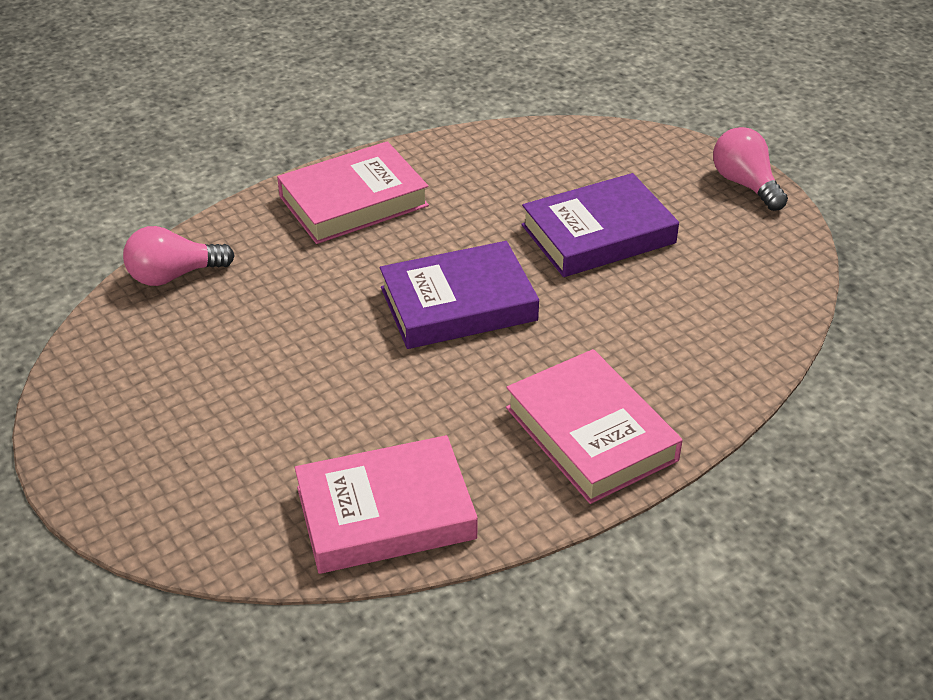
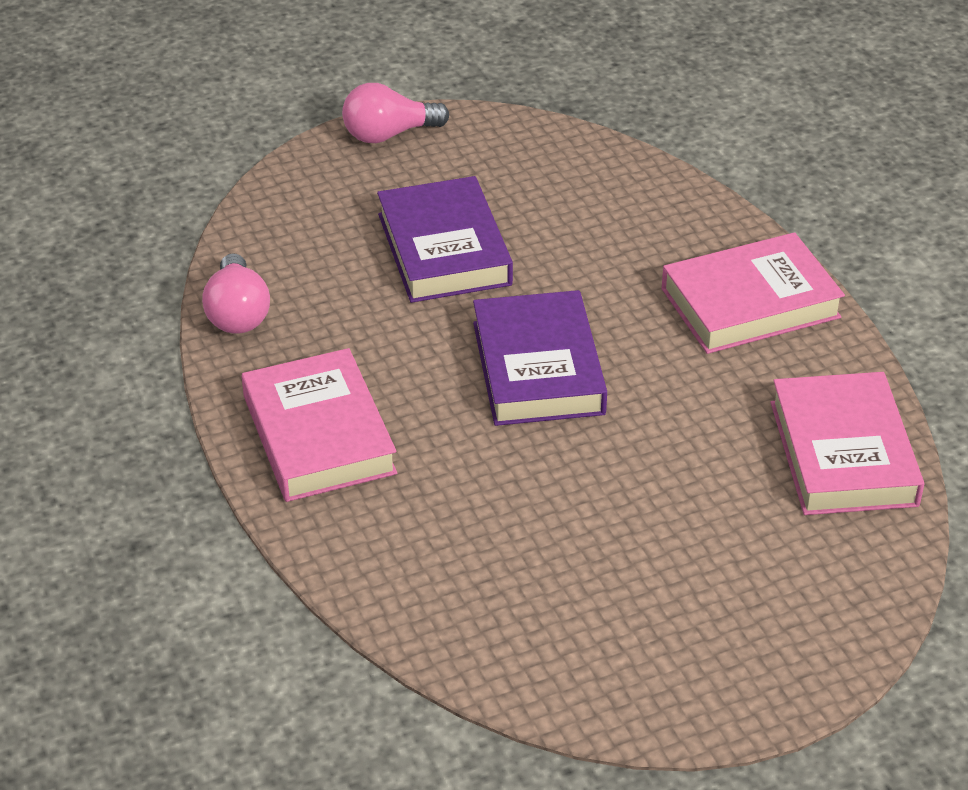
camera: 80 degrees left, 0 degrees up
(174, 275) = (424, 609): pink light bulb -> pink light bulb (237, 313)

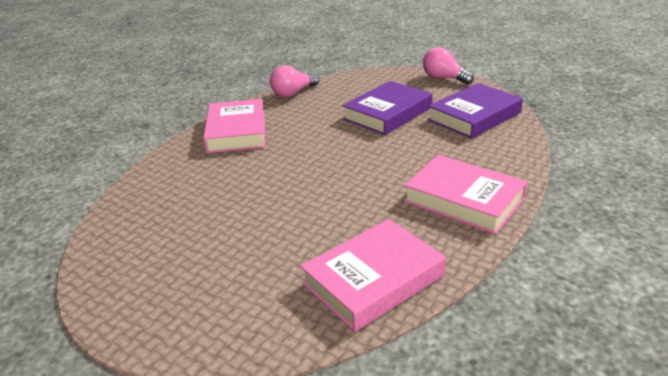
camera: 60 degrees right, 10 degrees down
(318, 435) = (236, 131): pink book -> pink book turned 45 degrees counterclockwise
(538, 368) = (335, 161): purple book -> purple book (474, 116)

